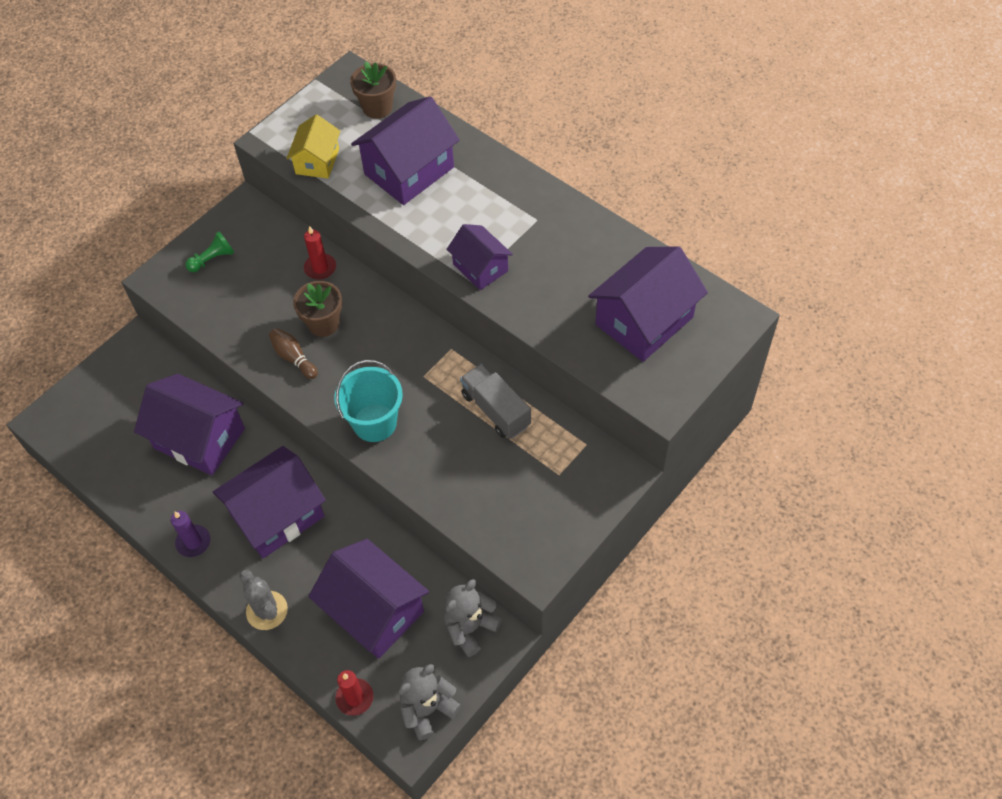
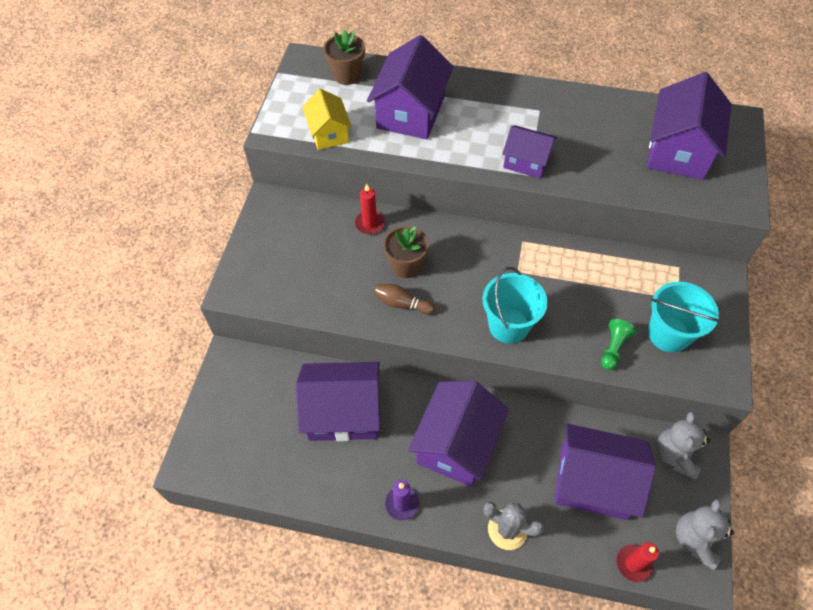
camera: 30 degrees left, 0 degrees up
(212, 259) = (271, 254): green pawn -> green pawn (613, 348)
(495, 410) = (593, 272): grey truck -> none
(520, 502) = (668, 334): none -> turquoise bucket

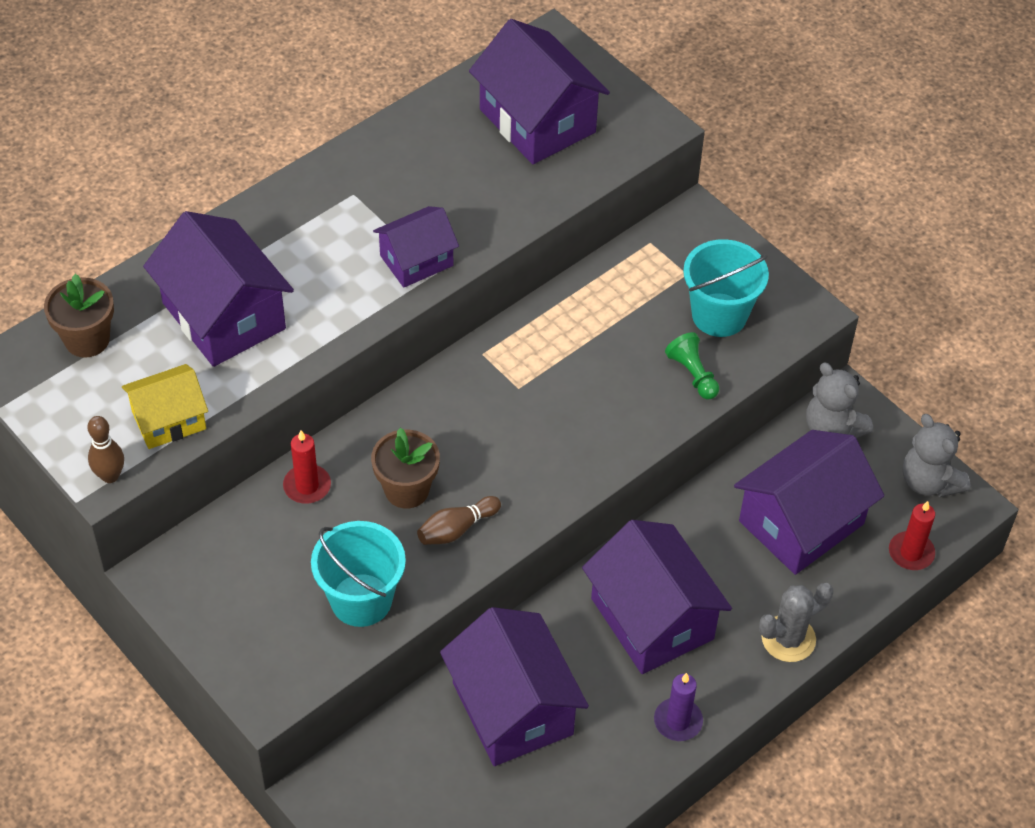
camera: 55 degrees left, 5 degrees down
(276, 134) = (110, 476): none -> brown bowling pin
(329, 133) = (169, 420): yellow house -> yellow house turned 45 degrees counterclockwise
(343, 412) = (512, 708): purple house -> purple house turned 60 degrees counterclockwise
(508, 325) = (580, 446): turquoise bucket -> turquoise bucket (361, 600)

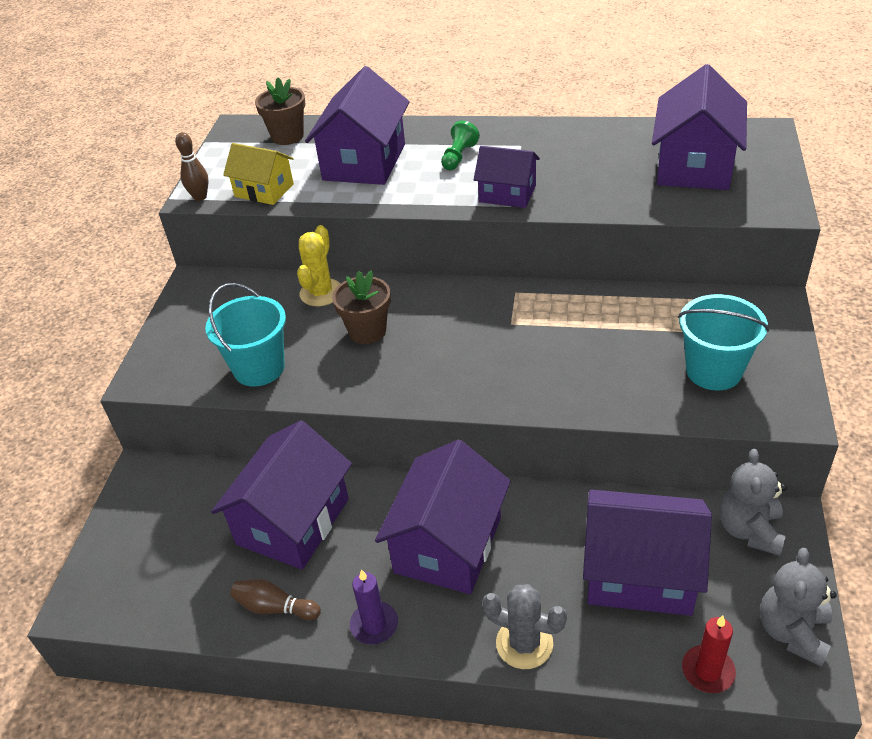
camera: 55 degrees right, 10 degrees down
(307, 486) = (321, 293): red candle -> yellow cactus
(456, 529) = (362, 371): brown bowling pin -> brown bowling pin (275, 607)
(693, 374) = (642, 393): green pawn -> green pawn (458, 157)

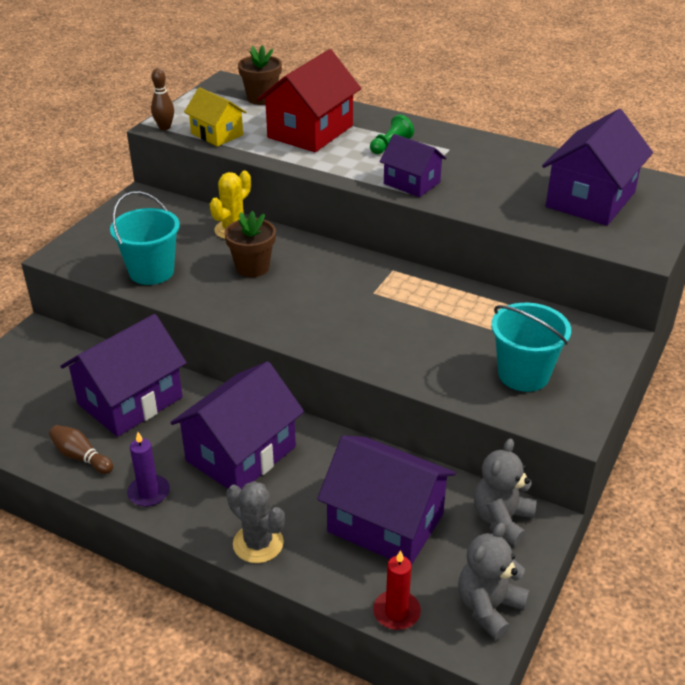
camera: 15 degrees right, 5 degrees down
(364, 162) = (310, 131): purple house -> red house

